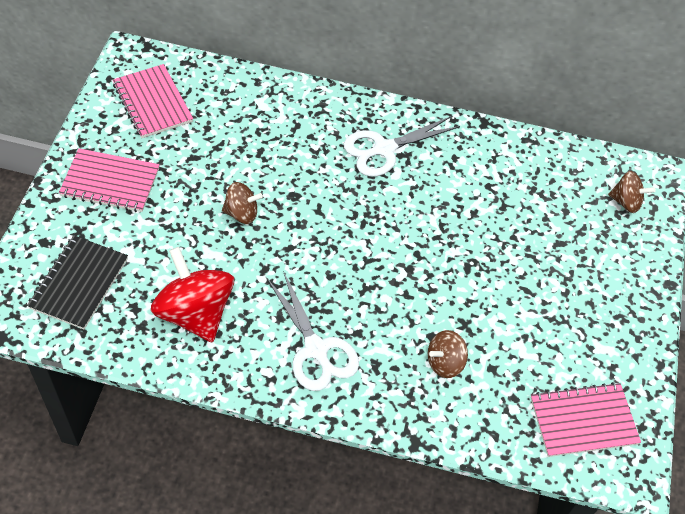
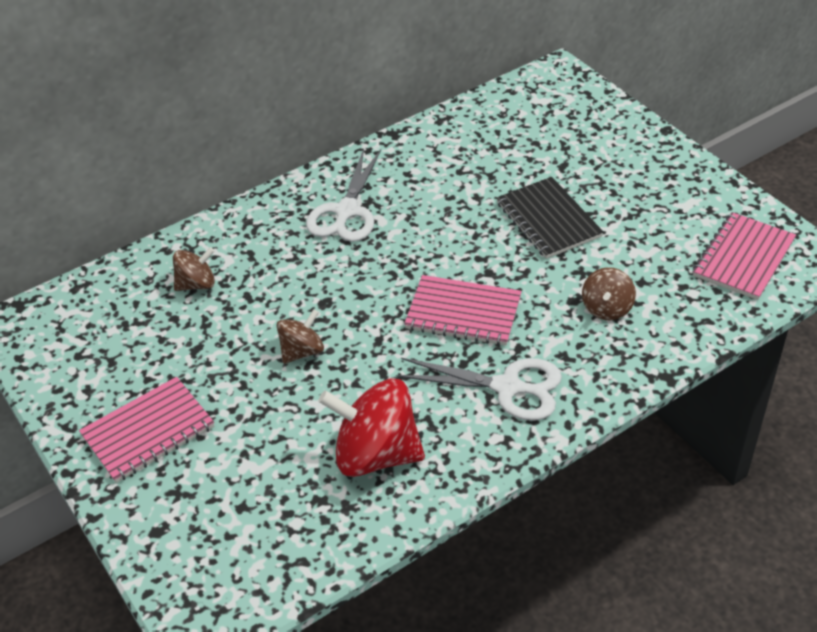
camera: 40 degrees left, 10 degrees down
(79, 283) = (241, 530): black notebook -> black notebook (548, 220)
(152, 103) = (93, 341): pink notebook -> pink notebook (463, 313)
(626, 202) = (564, 104): brown spinning top -> brown spinning top (196, 284)

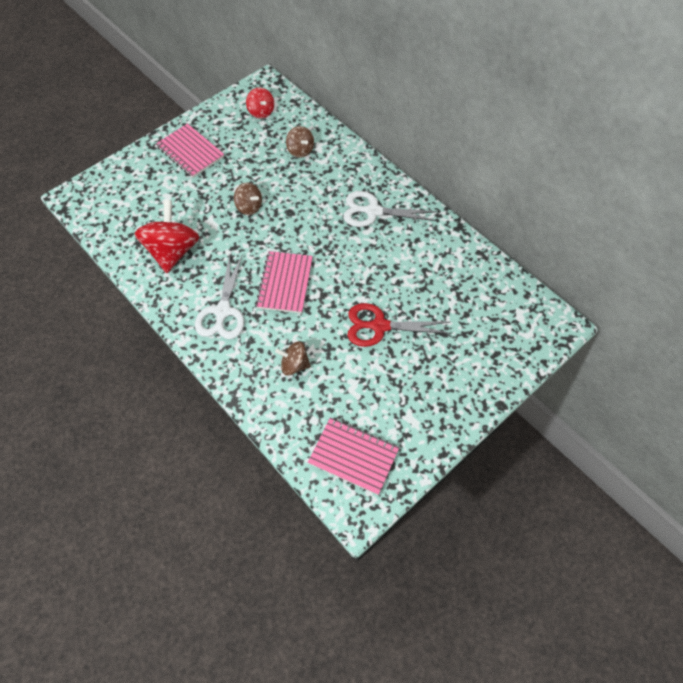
camera: 80 degrees right, 15 degrees up
(86, 330) = (261, 112): none -> red spinning top
(548, 220) = (380, 326): black notebook -> red scissors

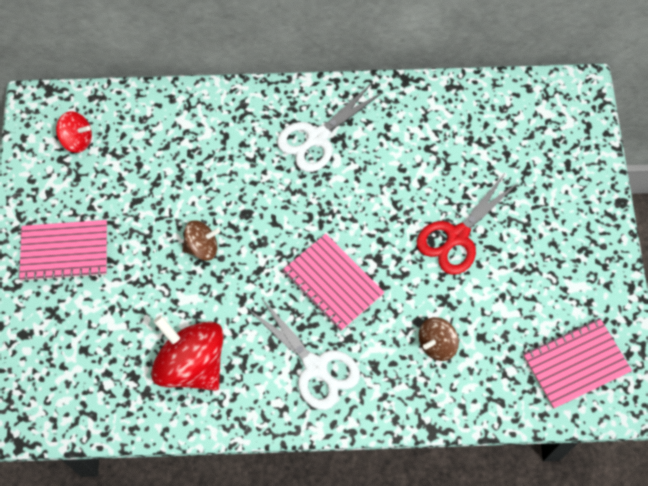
camera: 50 degrees left, 5 degrees up
(300, 150) = (172, 143): brown spinning top -> none

